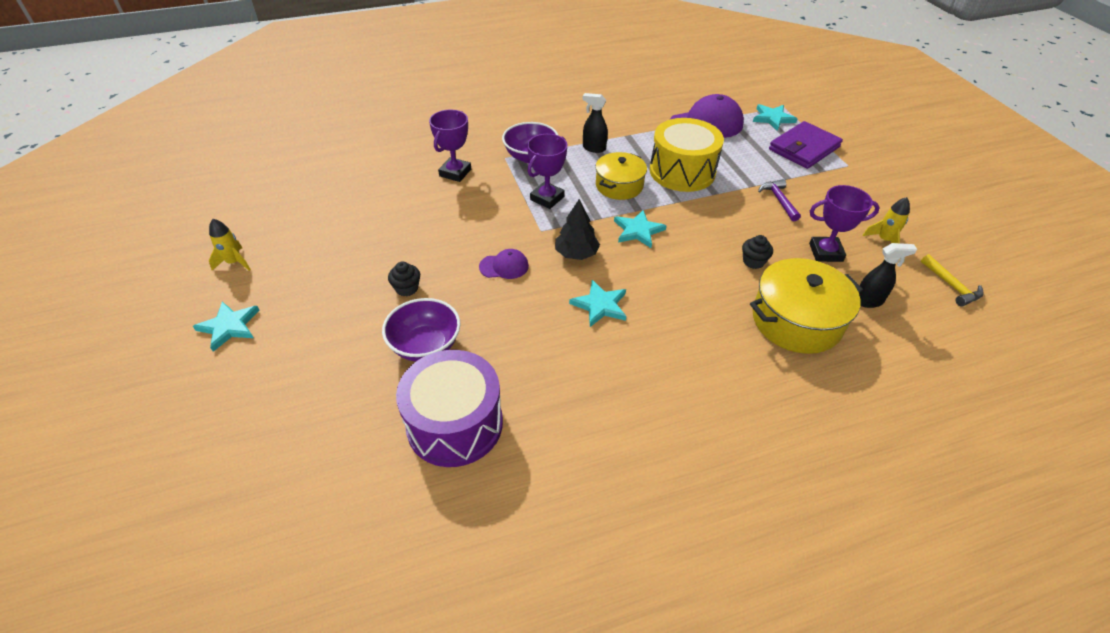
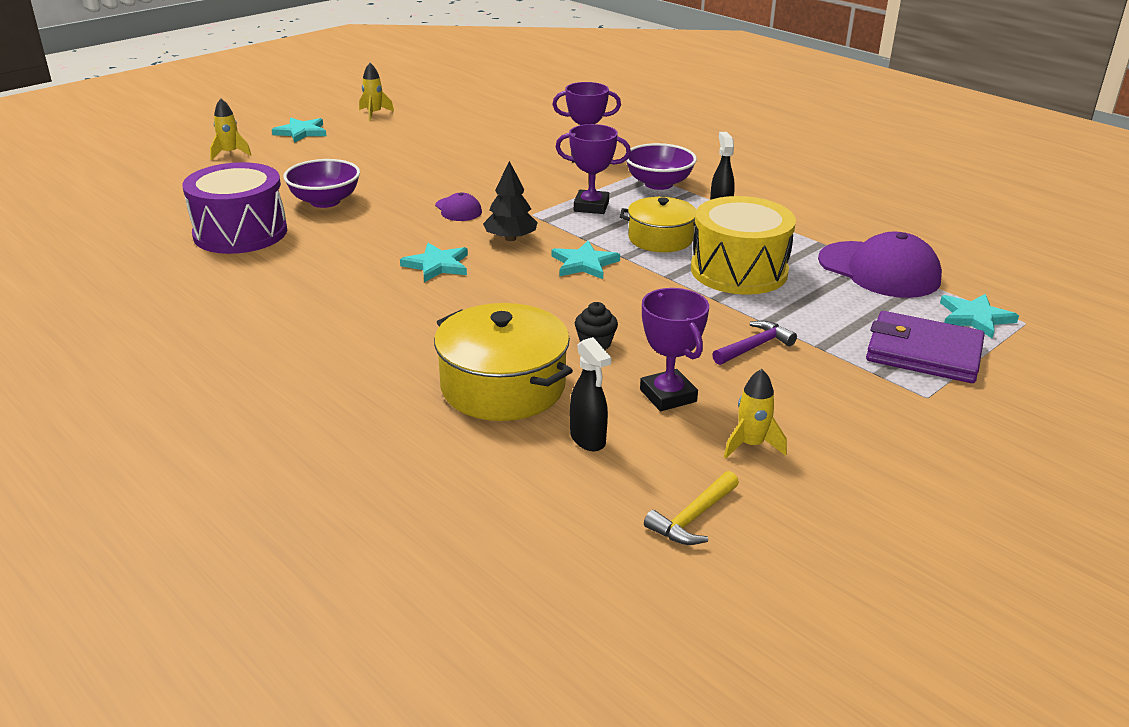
camera: 65 degrees right, 15 degrees down
(234, 397) = (230, 153): none -> yellow rocket
(407, 288) = (392, 178): black cupcake -> none

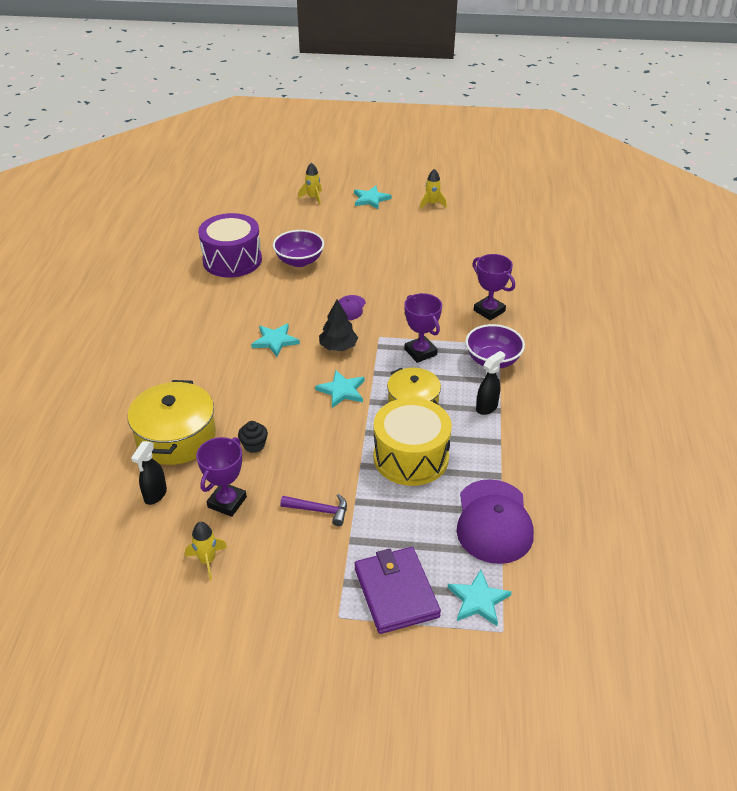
camera: 50 degrees right, 10 degrees up
(693, 518) = (118, 571): yellow hammer -> none

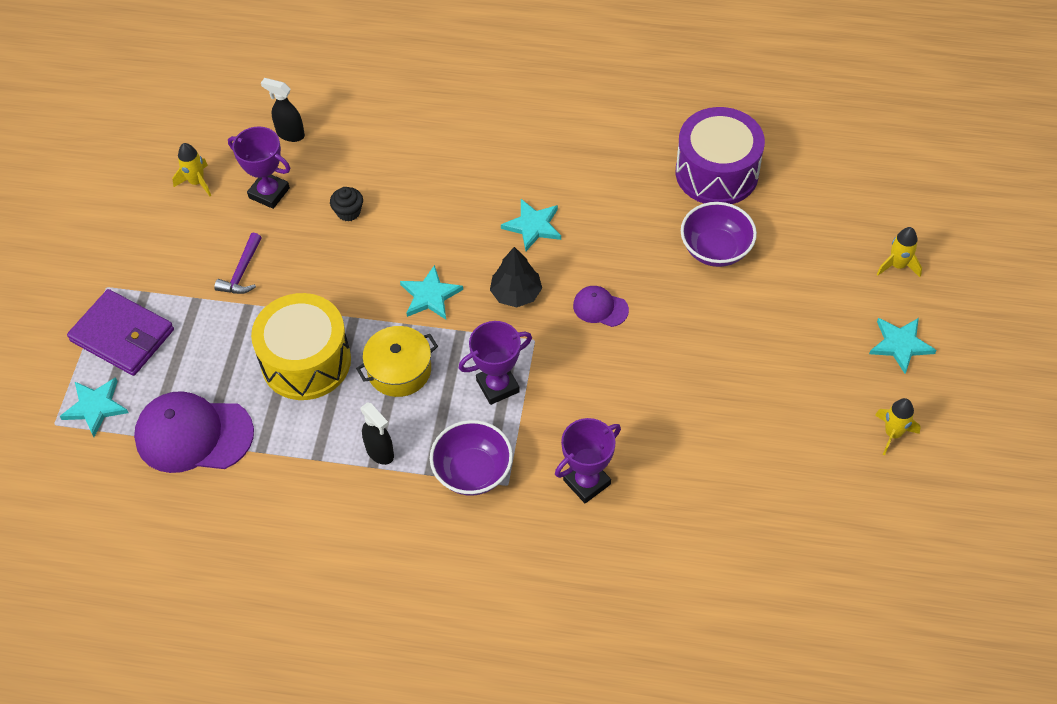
camera: 95 degrees right, 15 degrees up
(176, 437) = (372, 143): yellow pot -> none
(396, 592) = (122, 335): purple wallet -> purple wallet turned 45 degrees clockwise

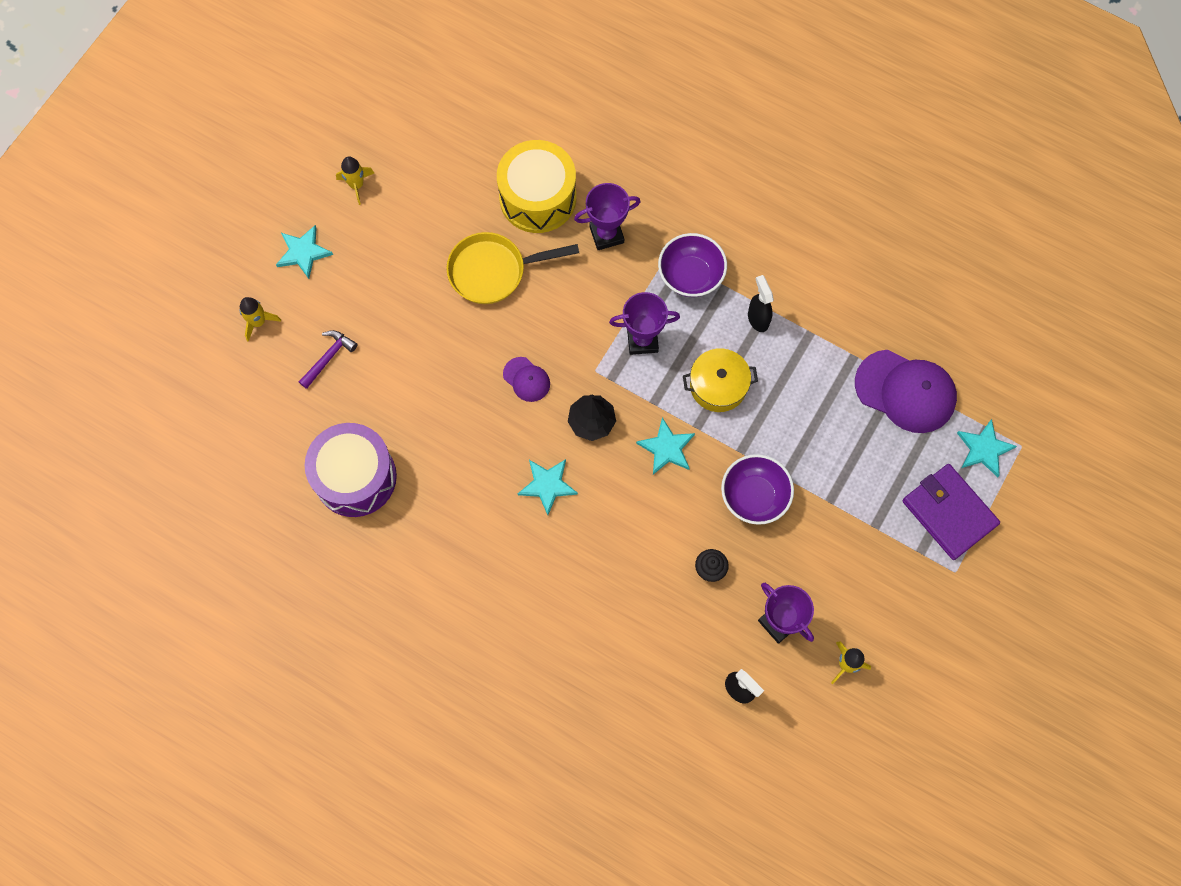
camera: 160 degrees left, 15 degrees up
(242, 272) = (827, 539): purple hammer -> purple hammer (328, 358)
(306, 361) = (794, 424): yellow drum -> yellow drum (538, 198)
(690, 398) = (493, 271): none -> yellow pan
(715, 249) = (400, 397): purple bowl -> purple bowl (754, 496)

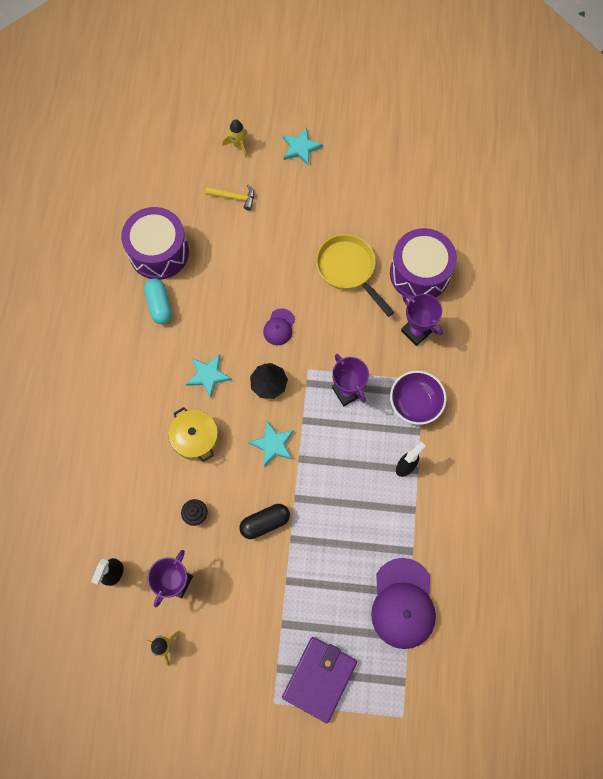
camera: 65 degrees right, 0 degrees up
(328, 358) = (234, 197): purple hammer -> yellow hammer
(356, 185) = (366, 156): yellow rocket -> none
(427, 504) = (159, 305): none -> turquoise capsule
(538, 198) = (419, 273): yellow drum -> purple drum
(718, 386) = (338, 460): yellow pot -> yellow pot (195, 438)
(754, 496) = (265, 523): purple bowl -> black capsule
(984, 449) = (385, 686): turquoise star -> none

